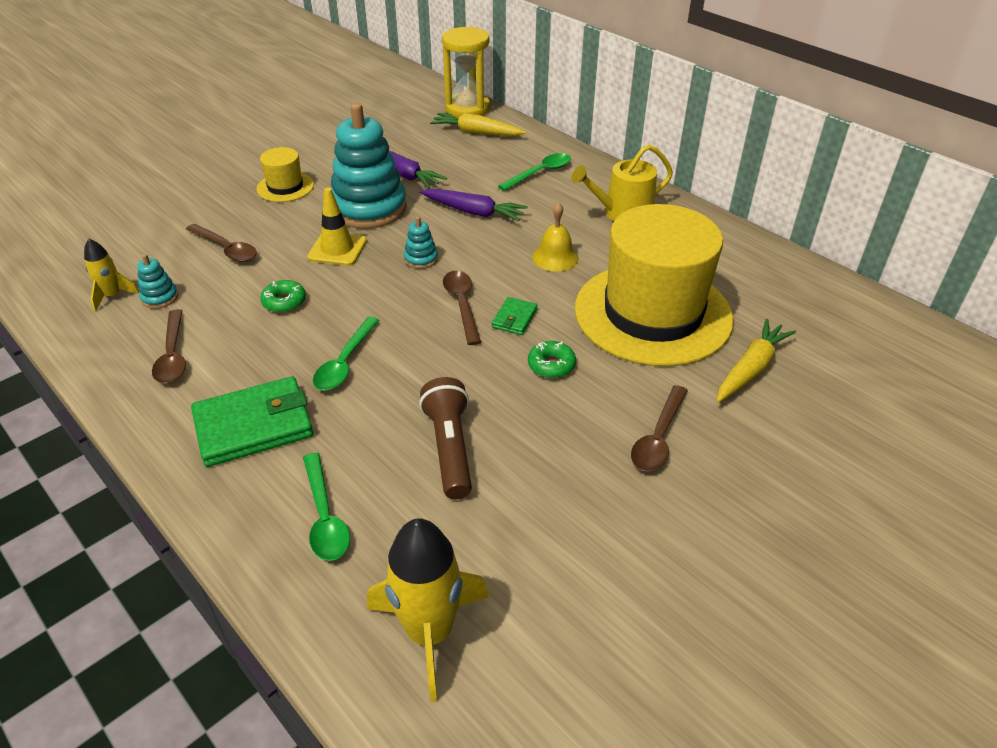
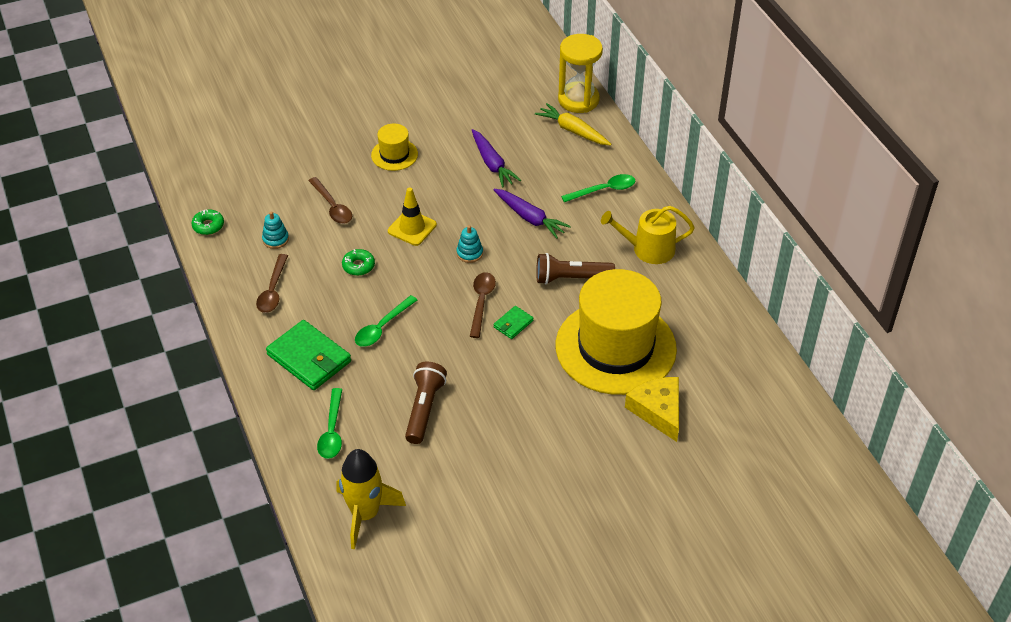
camera: 20 degrees right, 5 degrees up
(112, 296) = (244, 229): yellow rocket -> none
(253, 425) = (309, 358): green wallet -> green wallet turned 45 degrees clockwise
(369, 208) = (450, 193): turquoise stacking toy -> none
(551, 365) = (520, 368): green donut -> green donut (208, 226)
(555, 257) = (571, 278): yellow bell -> brown flashlight
(658, 437) = (561, 441): brown spoon -> none
(751, 368) = (658, 411): yellow carrot -> yellow cheese

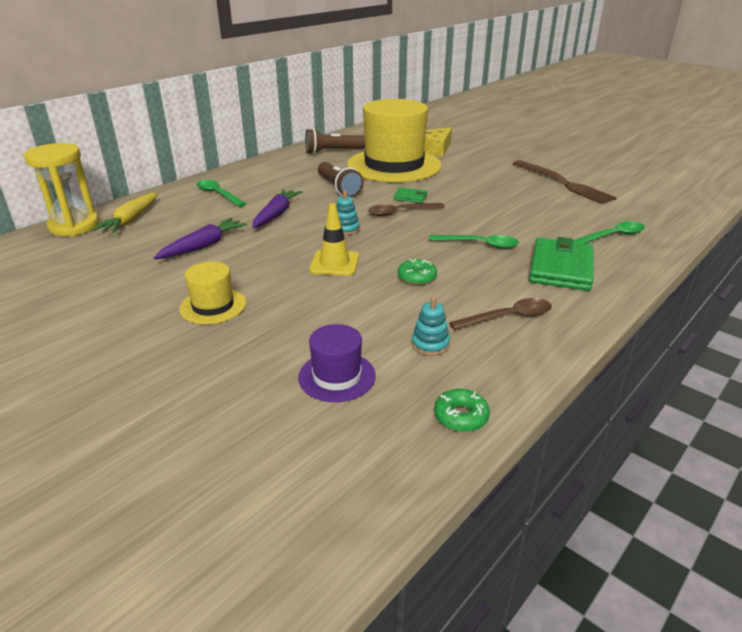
camera: 115 degrees left, 15 degrees down
(278, 190) = (337, 376): none -> purple hat
(332, 206) = (338, 321): brown spoon -> none
(365, 514) = (652, 206): yellow rocket -> none
(424, 409) = (535, 209): brown flashlight -> brown flashlight (333, 151)
(472, 476) = (563, 183): none -> brown fork
(648, 249) = (282, 171): yellow watering can -> none

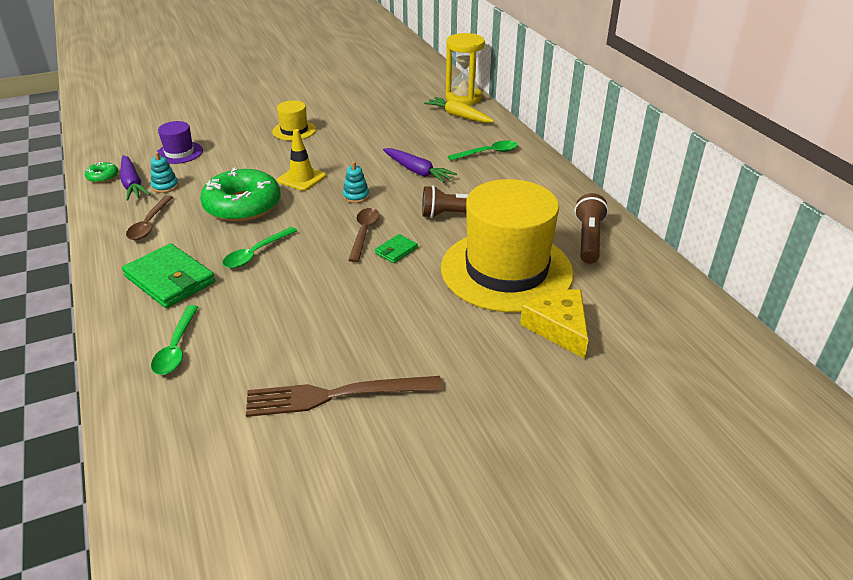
camera: 115 degrees right, 5 degrees up
(203, 246) = (384, 136): purple carrot -> purple carrot (132, 184)
(417, 277) = (242, 205): green donut -> green donut, size x2.33

